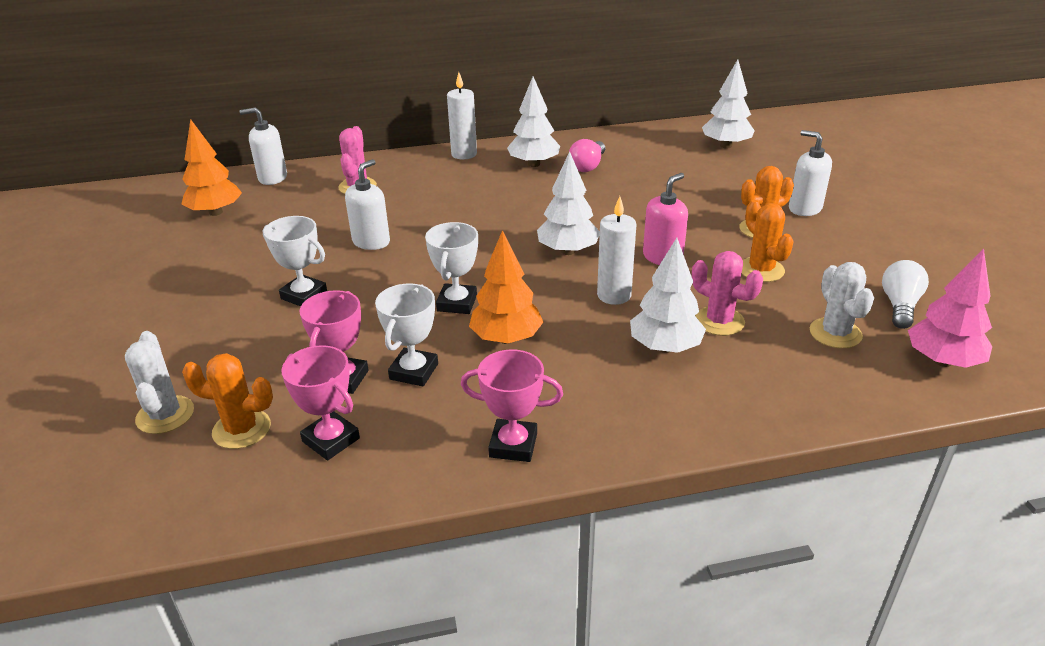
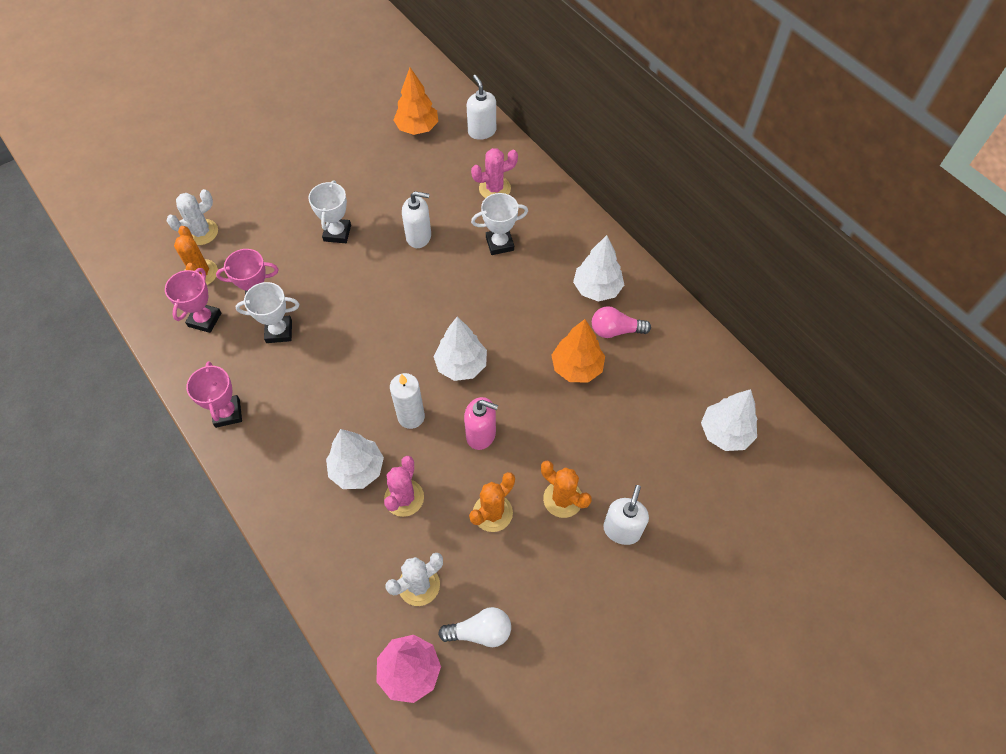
camera: 65 degrees right, 25 degrees up
(457, 303) = (362, 322): white trophy -> white trophy (499, 243)
(464, 154) = (588, 232): white candle -> none
(506, 338) = (332, 368): orange tree -> orange tree (577, 367)

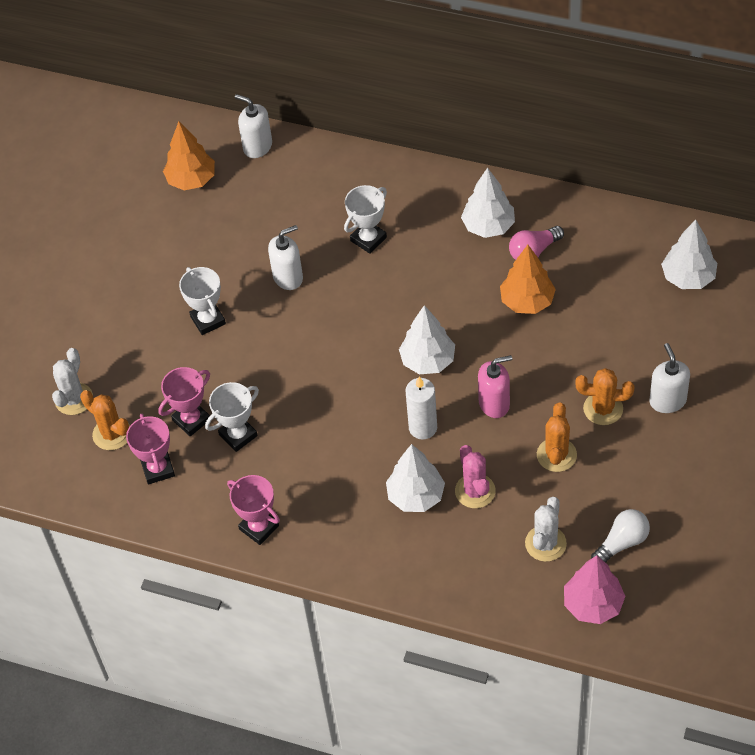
camera: 30 degrees left, 5 degrees down
(494, 188) = (319, 193): pink cactus -> none

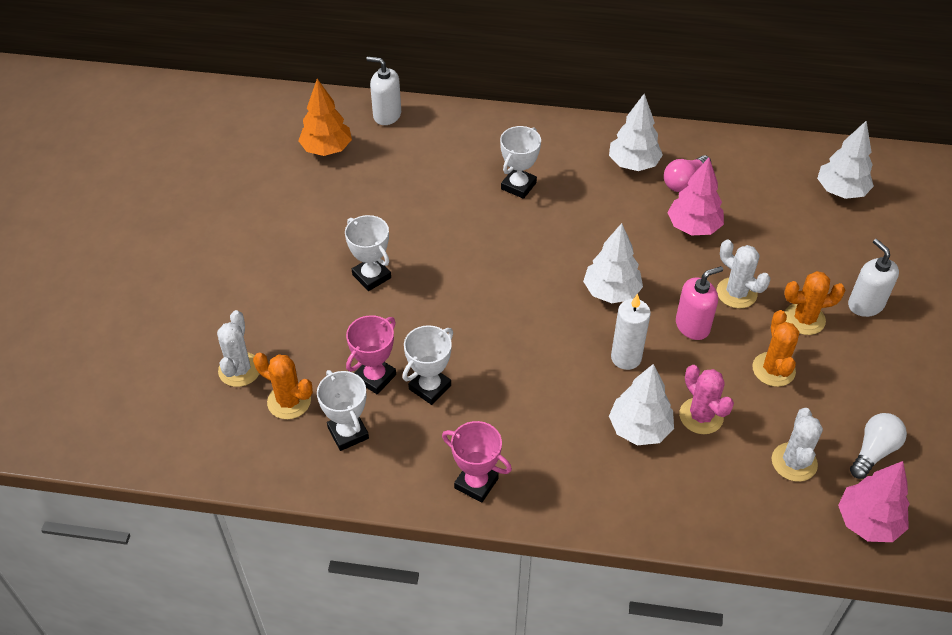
camera: 15 degrees left, 5 degrees down
(158, 469) = (348, 433): pink trophy -> white trophy
(288, 277) = (446, 228): white soap dispenser -> none
(527, 301) = (693, 227): orange tree -> pink tree
(547, 375) = (736, 293): none -> white cactus

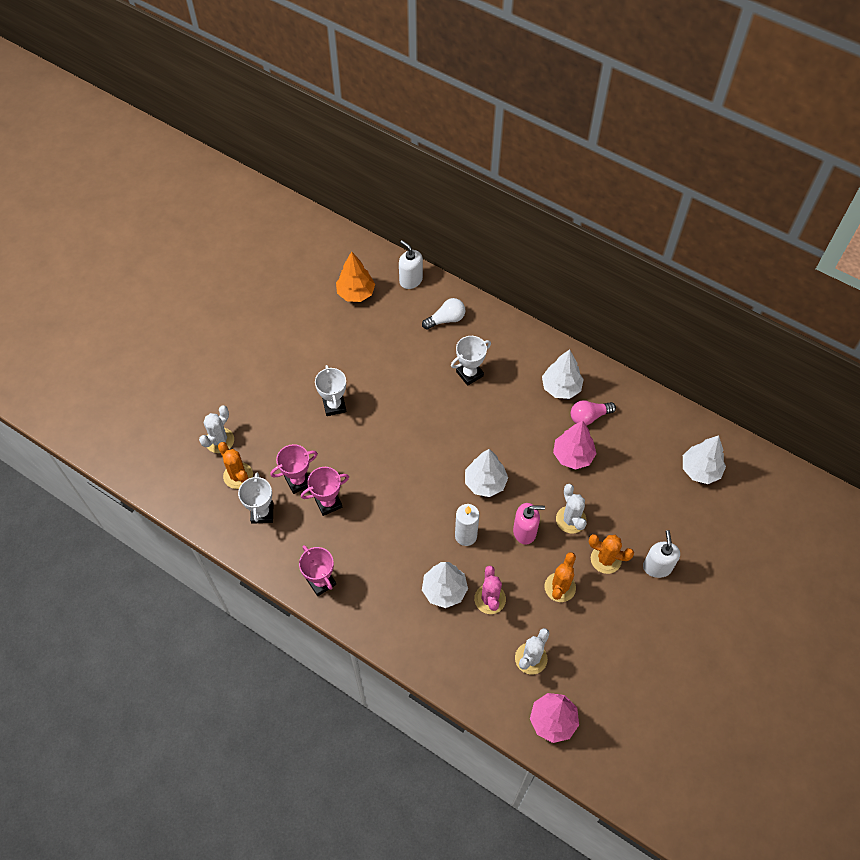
camera: 25 degrees right, 10 degrees up
(430, 387) = (328, 503): white trophy -> pink trophy
(873, 451) = (589, 675): white light bulb -> white light bulb (446, 319)

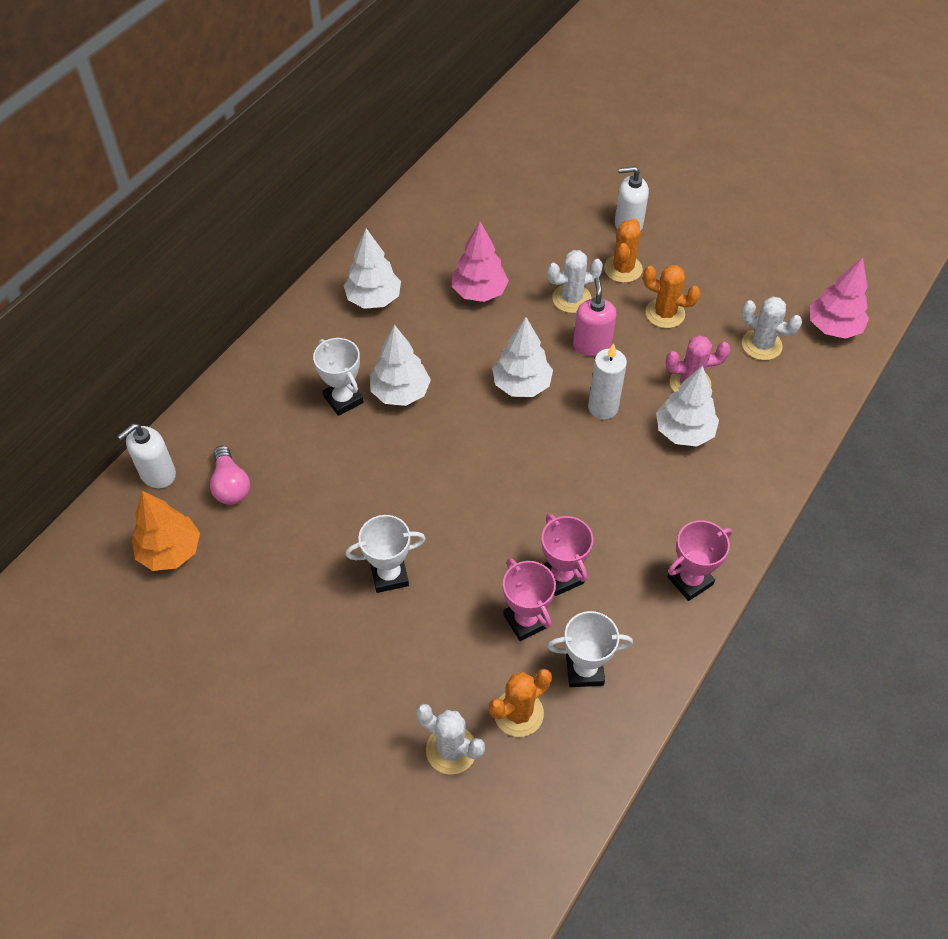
camera: 90 degrees left, 5 degrees down
(446, 319) = (242, 427): white light bulb -> none
(589, 417) = (421, 273): pink light bulb -> pink light bulb (230, 485)
(700, 470) = (498, 178): white tree -> white tree (400, 393)

